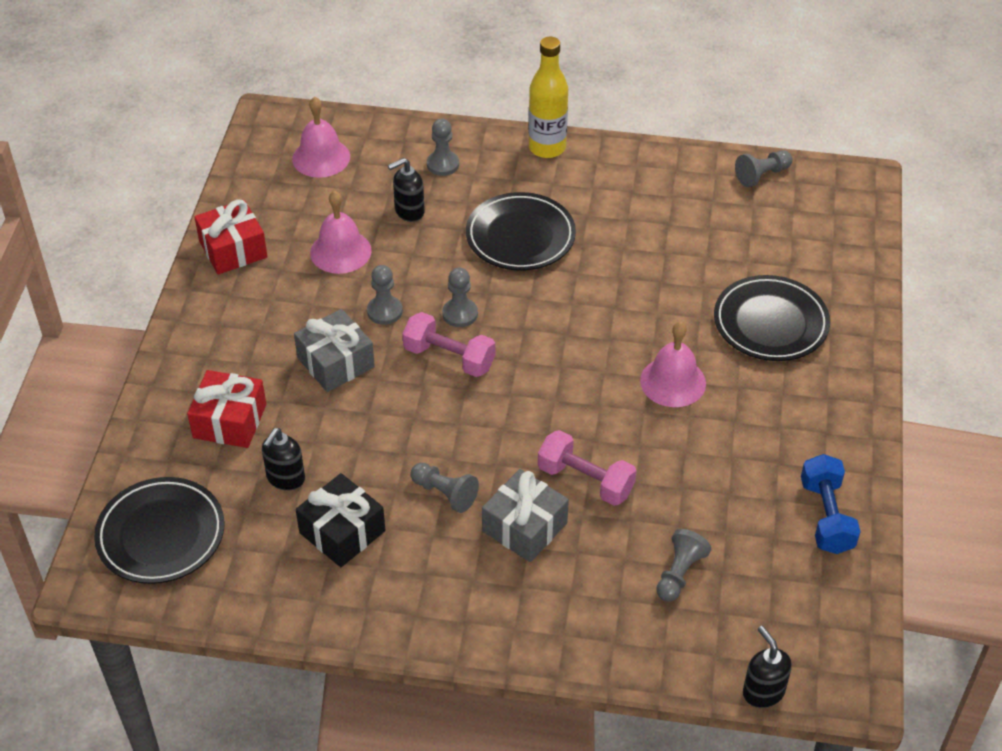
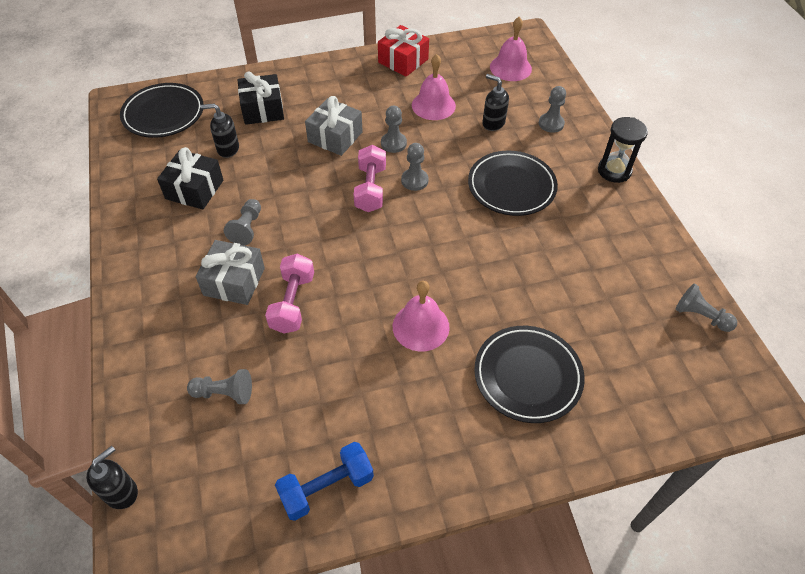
camera: 65 degrees right, 5 degrees up
(229, 421) = (263, 109): red gift -> black gift
(547, 148) = (614, 171): yellow bottle -> black hourglass

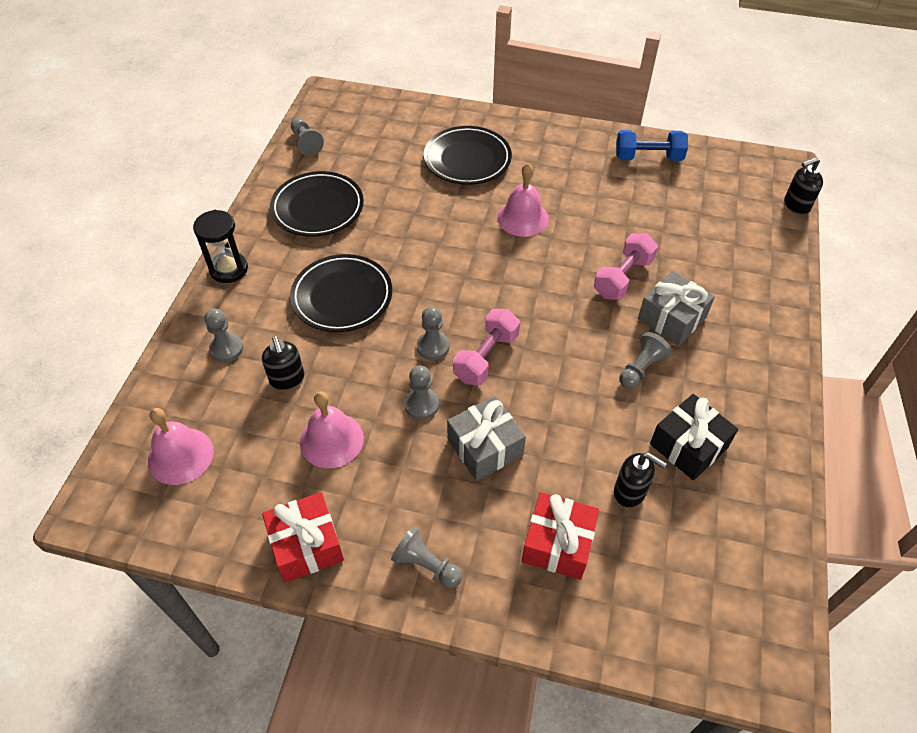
camera: 150 degrees left, 0 degrees up
(163, 114) = (707, 607): black plate -> black plate (318, 208)
(224, 393) = (705, 234): grey pawn -> grey pawn (426, 565)
(263, 109) = (558, 543): black gift -> red gift

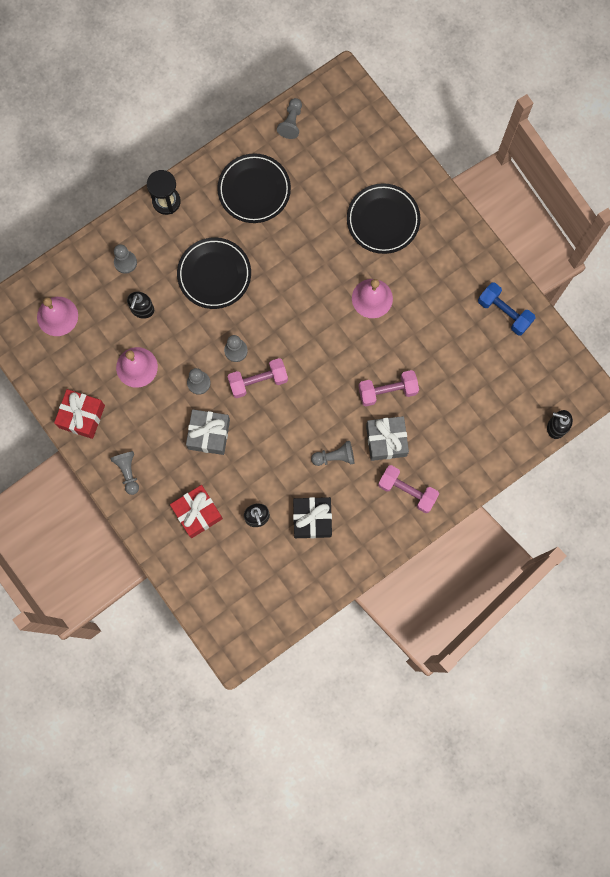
camera: 40 degrees right, 25 degrees up
(744, 346) = (407, 491): none -> pink dumbbell

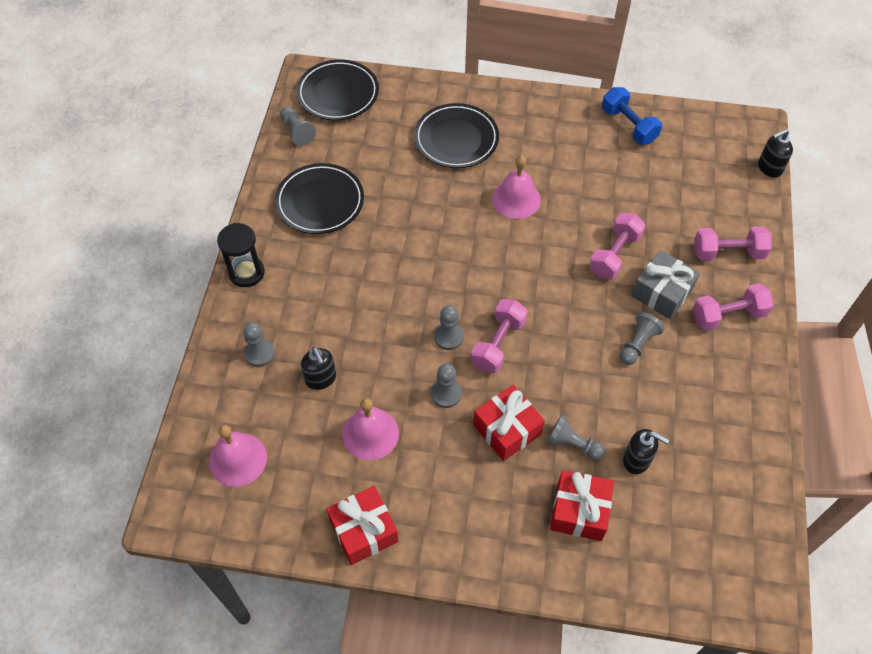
camera: 45 degrees left, 20 degrees down
(128, 472) = (469, 539): grey pawn -> grey pawn (572, 445)
(209, 434) = (507, 429): grey gift -> red gift
(214, 274) = (358, 293): black plate -> black plate (338, 94)
(312, 519) = (684, 414): black gift -> none
(457, 455) = (728, 252): none -> pink dumbbell
(504, 312) = (628, 125): blue dumbbell -> blue dumbbell turned 60 degrees clockwise

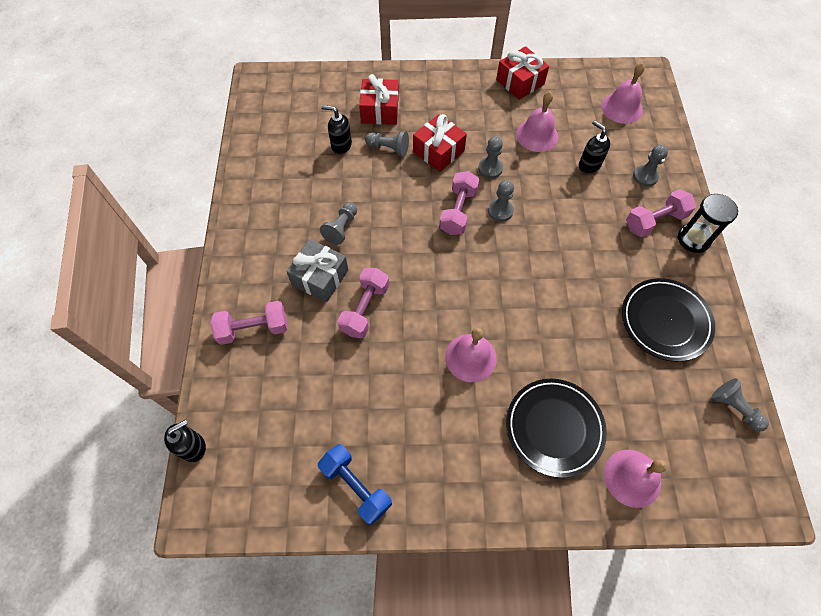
camera: 170 degrees right, 5 degrees up
(338, 94) = (717, 476): black plate -> none
(405, 101) = (632, 478): none -> pink bell
(728, 315) = (261, 265): pink dumbbell -> pink dumbbell (654, 221)

